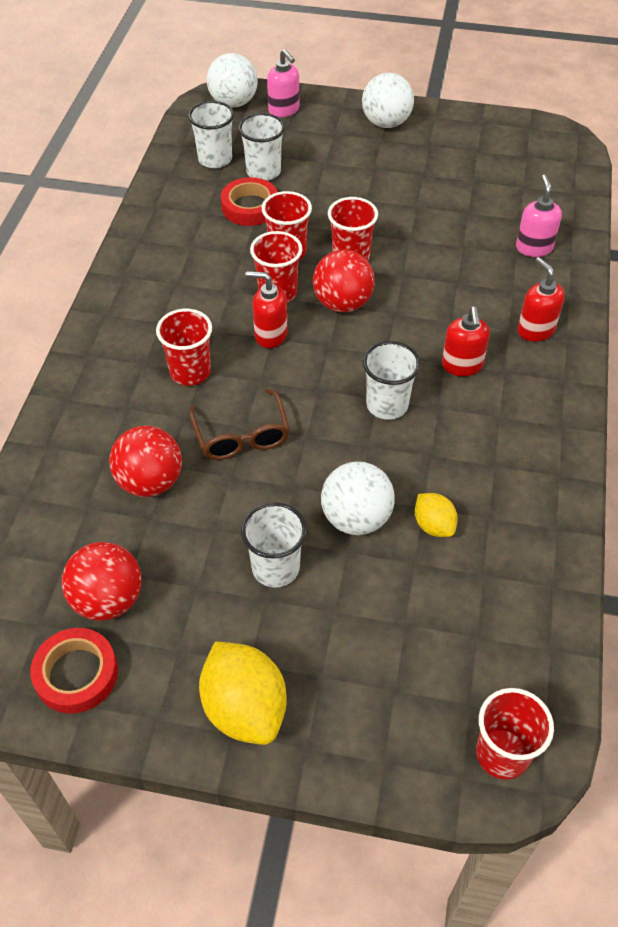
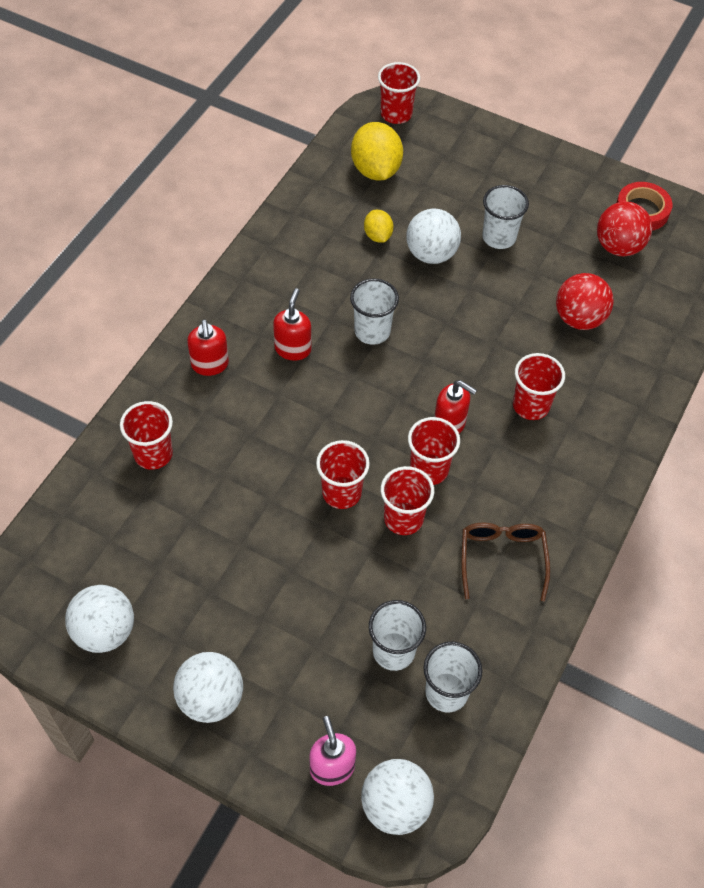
camera: 165 degrees left, 5 degrees up
(241, 436) = (499, 336): brown glasses -> brown glasses (502, 558)
(245, 708) = (539, 169): yellow lemon -> yellow lemon (375, 170)
(250, 207) = (425, 596): red tape -> none
(342, 303) = (371, 440): red ball -> none
(486, 138) = (105, 631): none -> white ball
(534, 247) = (153, 454): pink soap dispenser -> red cup

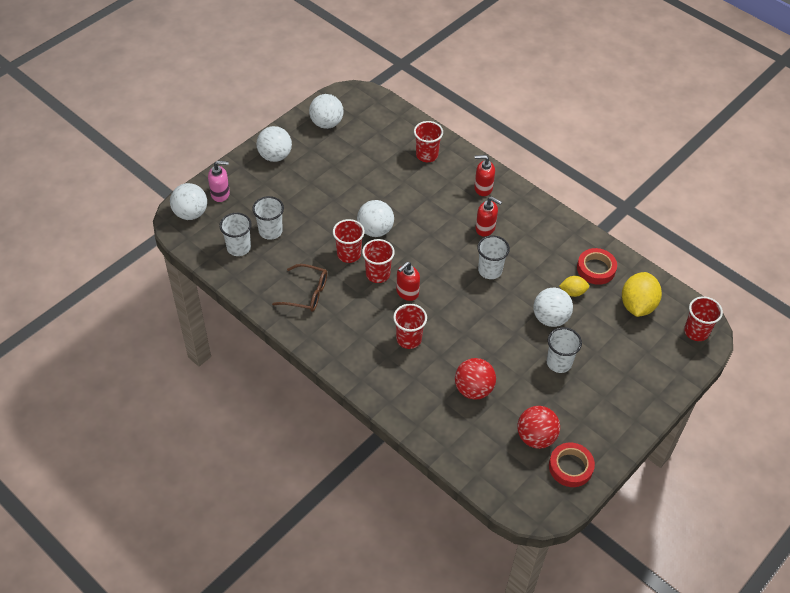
camera: 105 degrees right, 5 degrees down
(328, 216) = (596, 269): none -> red tape
(341, 493) = (375, 230): red cup -> white ball
(375, 170) = (637, 305): yellow lemon -> yellow lemon turned 75 degrees counterclockwise

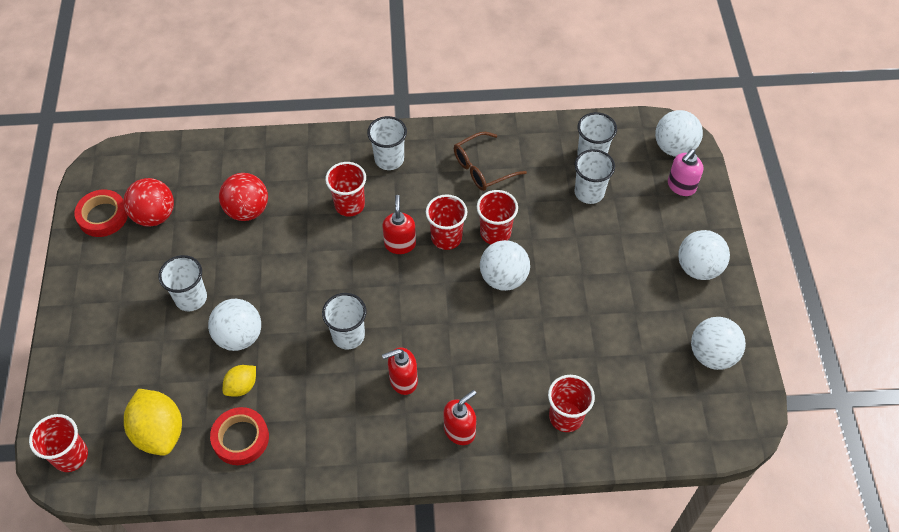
camera: 135 degrees right, 5 degrees up
(352, 346) = (389, 159): none -> white cup

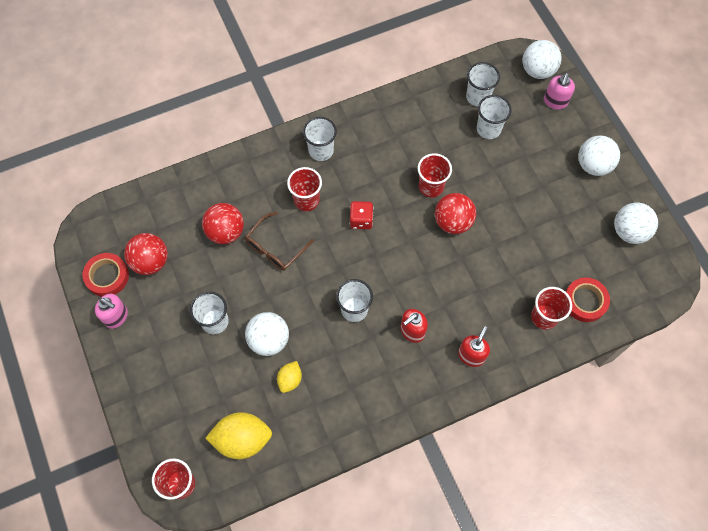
camera: 20 degrees left, 10 degrees up
(92, 259) = (116, 316): none -> pink soap dispenser
(159, 432) = (242, 439): yellow lemon -> yellow lemon turned 45 degrees counterclockwise
(241, 438) = (308, 421): red tape -> red tape (585, 301)
(400, 244) = (361, 220): red soap dispenser -> red dice
(446, 238) = (395, 203): red cup -> none
(482, 168) = (398, 135): brown glasses -> brown glasses (275, 248)
(503, 278) = (453, 222): white ball -> red ball

